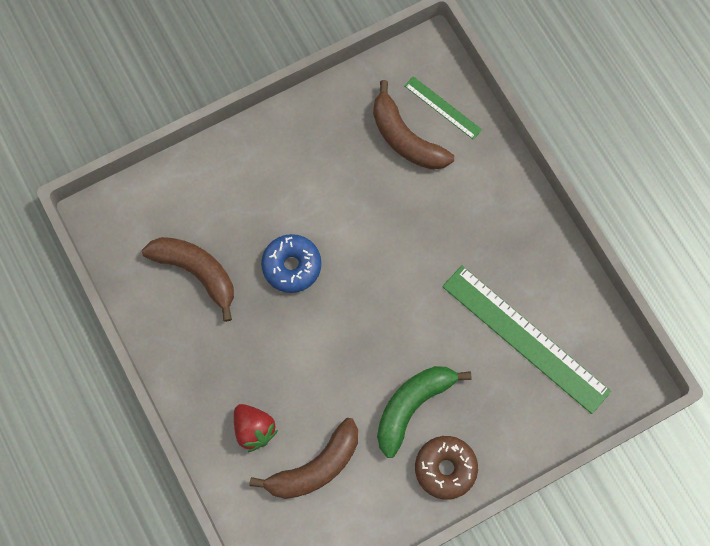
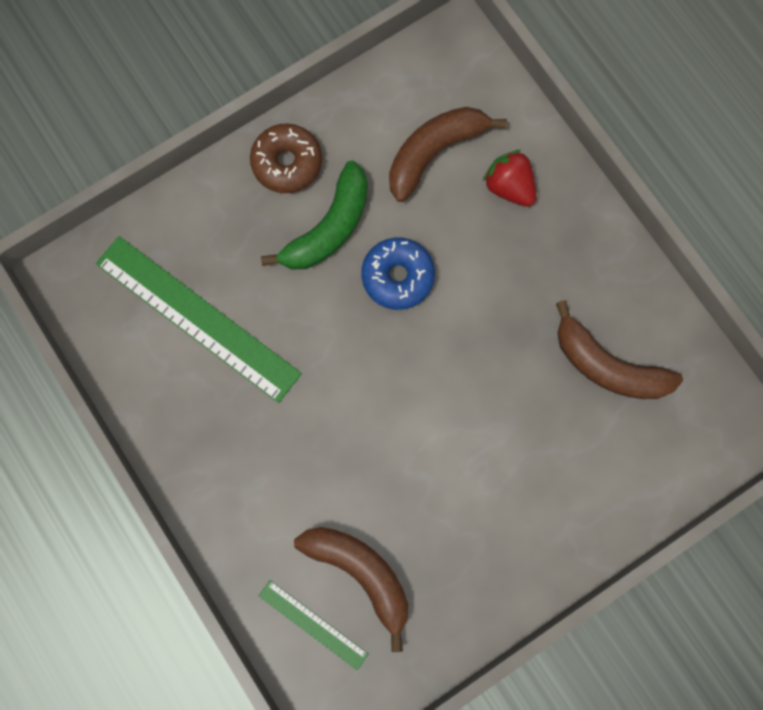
camera: 175 degrees right, 5 degrees up
(291, 266) = (490, 383): blue donut -> blue donut (398, 277)

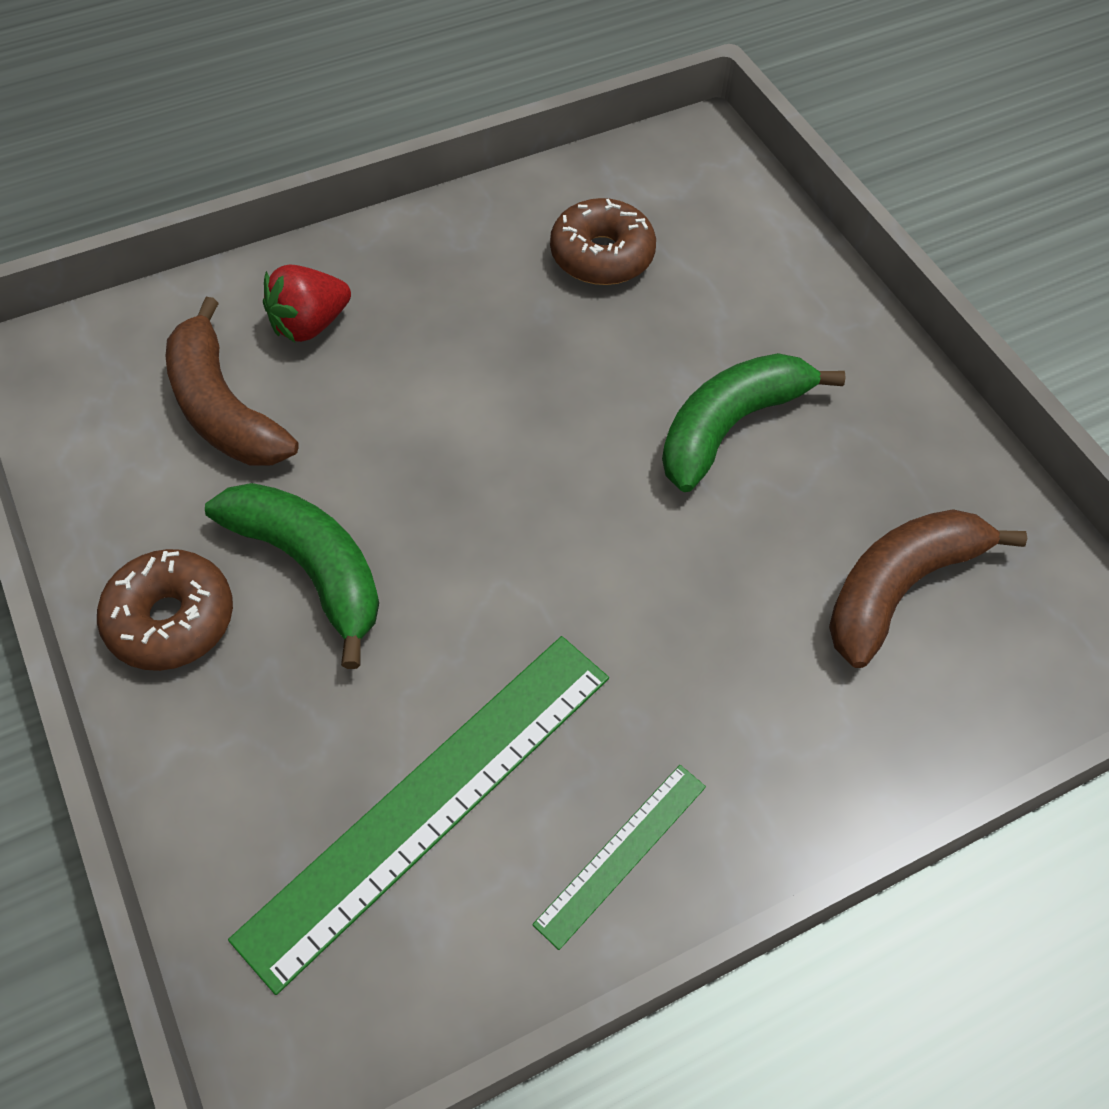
camera: 85 degrees left, 20 degrees down
(313, 624) = (984, 665): green ruler -> green ruler (621, 853)
(398, 277) = (419, 481): blue donut -> none
(470, 463) = (730, 426): none -> green banana
(607, 365) = (602, 255): brown banana -> brown donut

